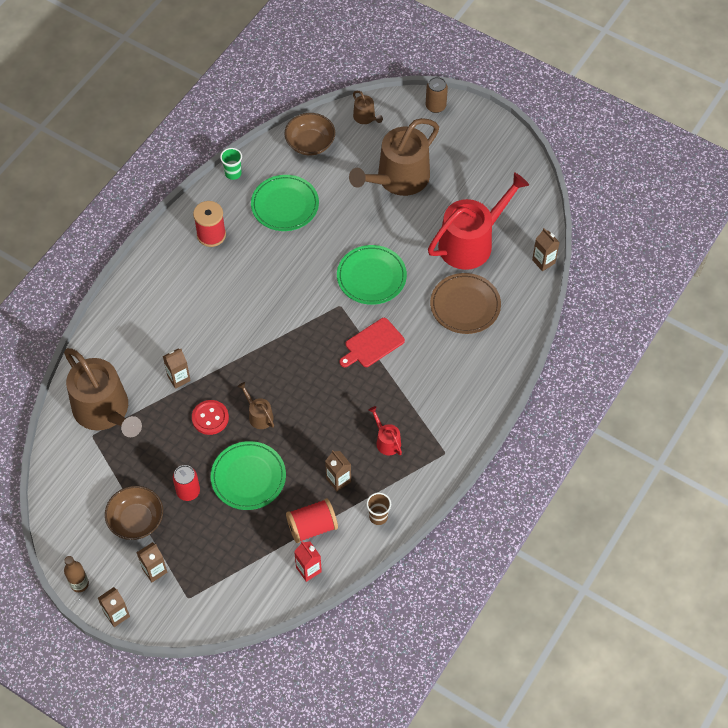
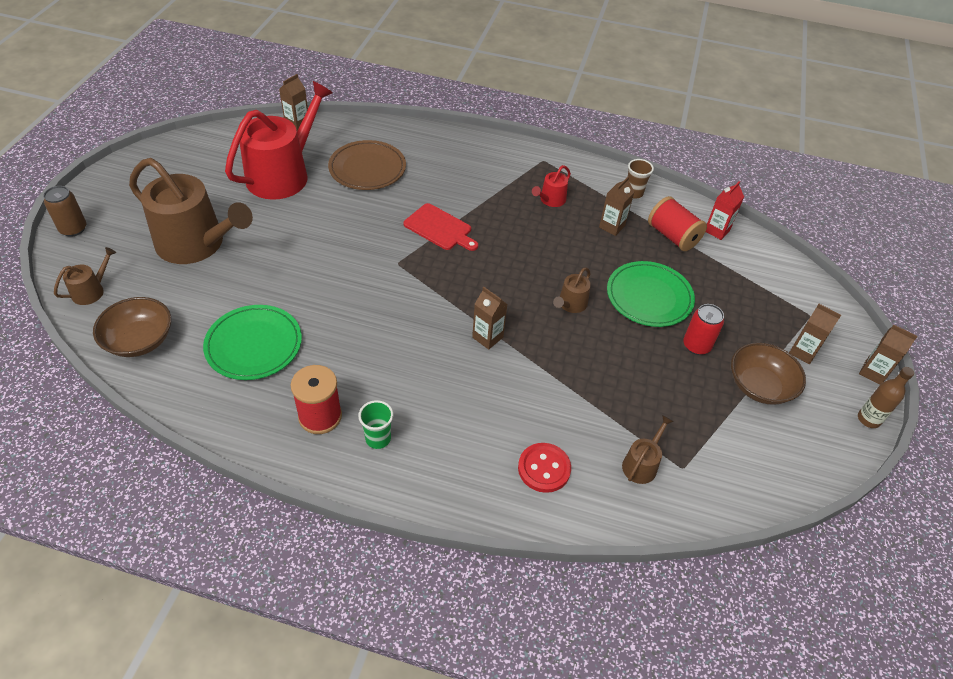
camera: 110 degrees left, 10 degrees down
(104, 411) = (641, 464): brown watering can -> brown watering can, size x0.43
(178, 378) = (557, 394): brown carton -> brown carton (487, 337)
(210, 418) = (596, 348): red button -> red button (544, 468)
(233, 173) = (203, 417): green cup -> green cup (378, 438)
(371, 277) = (349, 244): green plate -> none
(471, 242) = (283, 174): red watering can -> red watering can turned 90 degrees clockwise

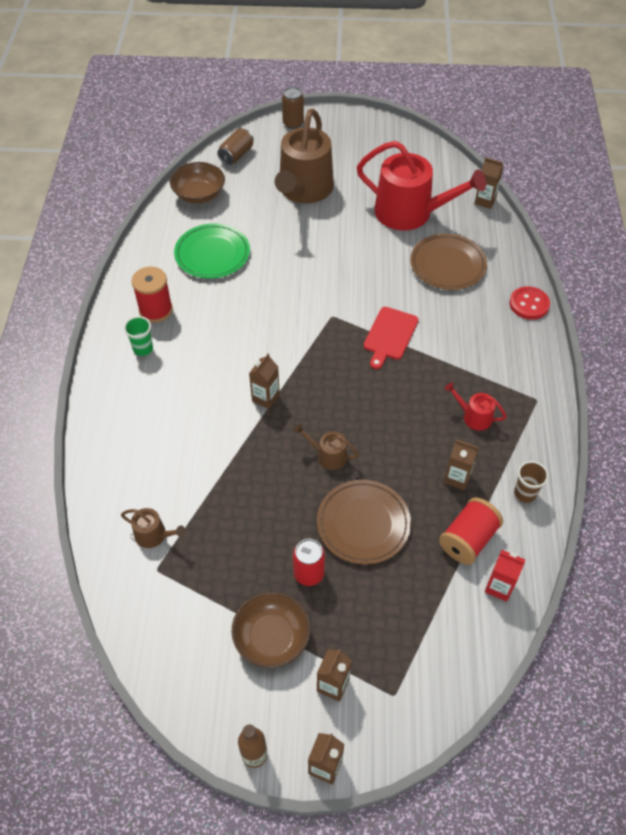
camera: 80 degrees right, 5 degrees up
(91, 291) = (236, 155): brown watering can -> brown can
(544, 468) = (136, 462): red button -> red button (529, 304)
(649, 297) = (363, 524): green plate -> brown plate

